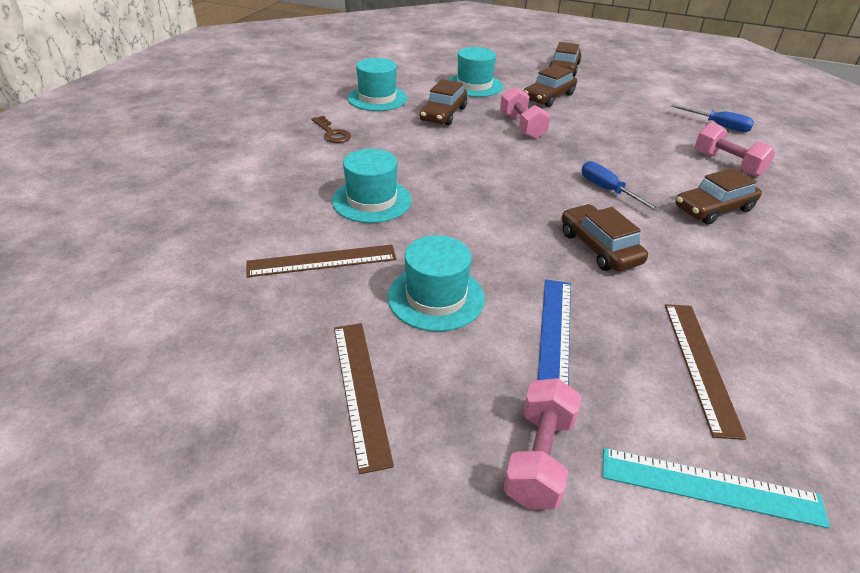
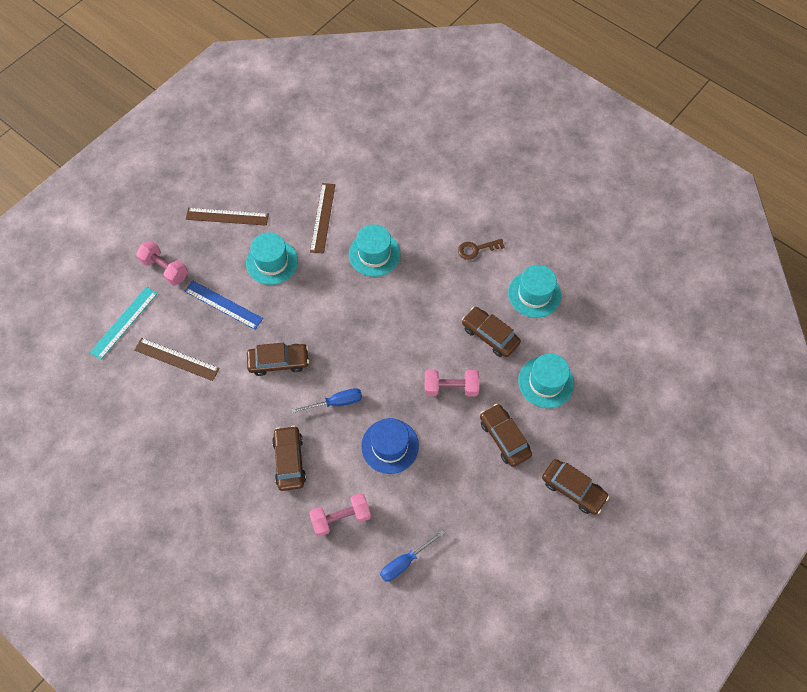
camera: 110 degrees right, 25 degrees up
(620, 149) = (390, 446): none -> blue hat

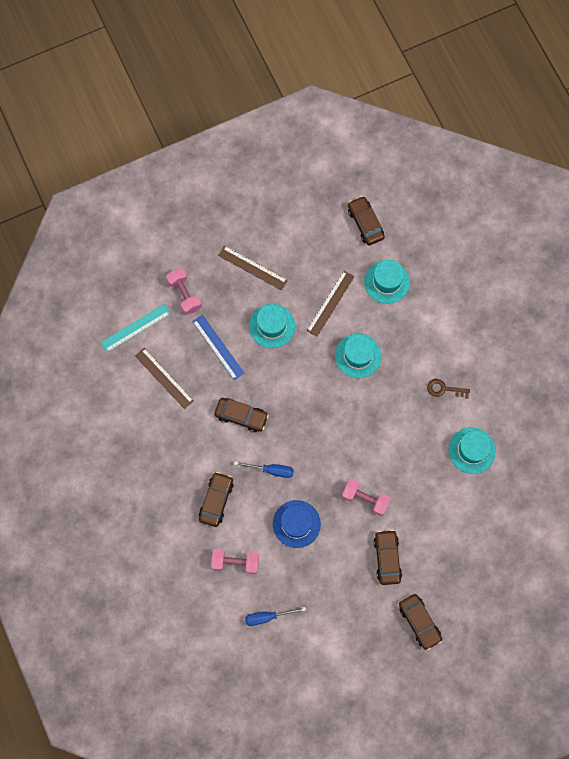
camera: 25 degrees right, 10 degrees up
(490, 335) = (417, 469): brown car -> brown car (365, 223)
(546, 382) = (442, 528): turquoise hat -> turquoise hat (387, 282)

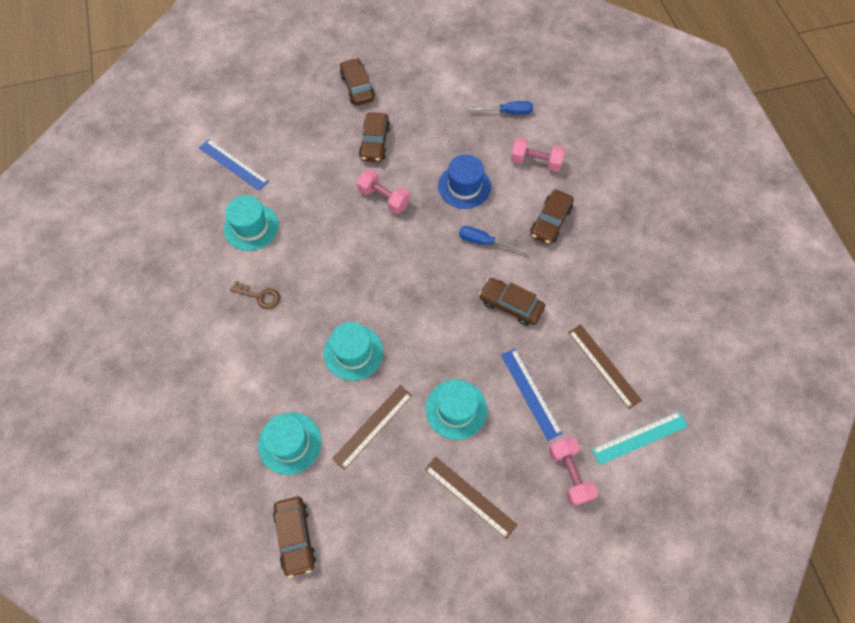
camera: 170 degrees left, 10 degrees down
(509, 511) = (233, 164): none -> blue ruler

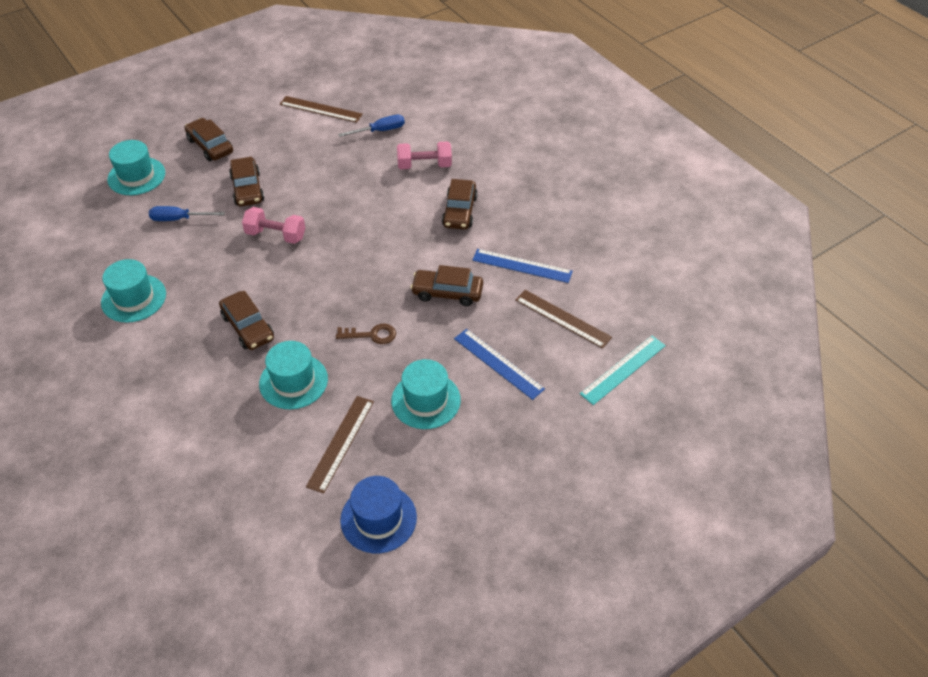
camera: 20 degrees left, 15 degrees down
(233, 164) = (92, 247): blue ruler -> blue ruler (522, 266)
(260, 296) = (167, 359): brown key -> brown key (371, 335)
(290, 443) = (252, 487): turquoise hat -> turquoise hat (136, 176)
(295, 537) = (291, 575): brown car -> brown car (248, 327)
(464, 186) = (358, 204): blue hat -> blue hat (378, 518)
(470, 496) = (471, 474): brown ruler -> brown ruler (321, 109)
(483, 242) = (397, 246): blue screwdriver -> blue screwdriver (179, 219)
(569, 474) = (566, 422): pink dumbbell -> none

